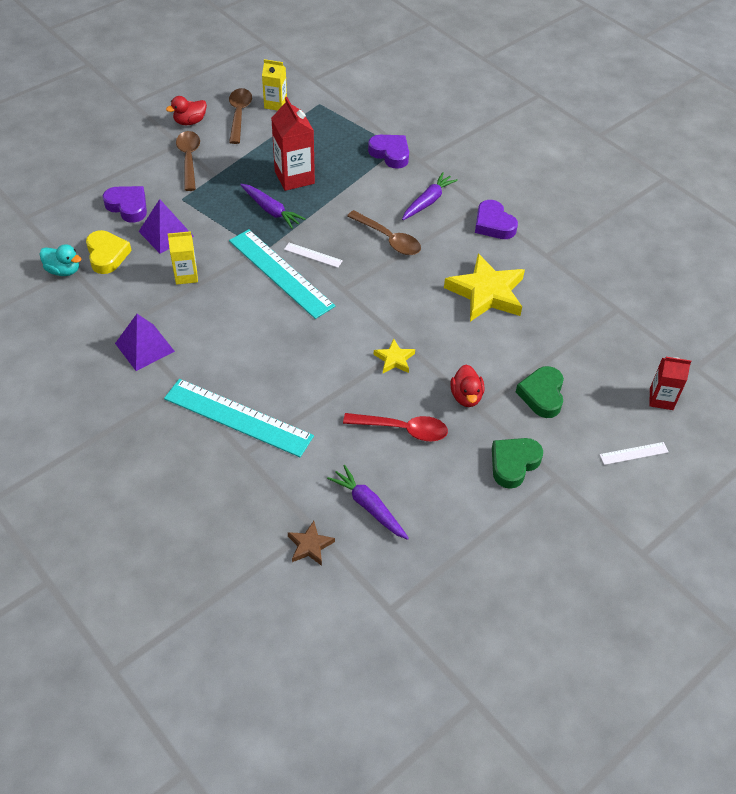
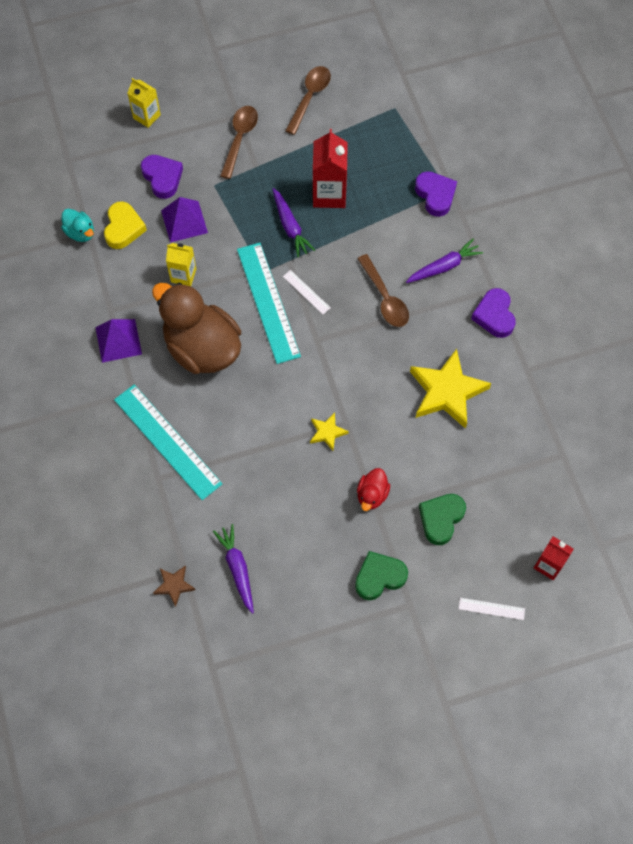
camera: 25 degrees right, 15 degrees up
(190, 122) = (259, 91): red duck -> none
(234, 328) = (202, 348): none -> brown duck
(275, 104) = (351, 95): yellow carton -> yellow carton (147, 116)
(403, 429) = (300, 506): red spoon -> none

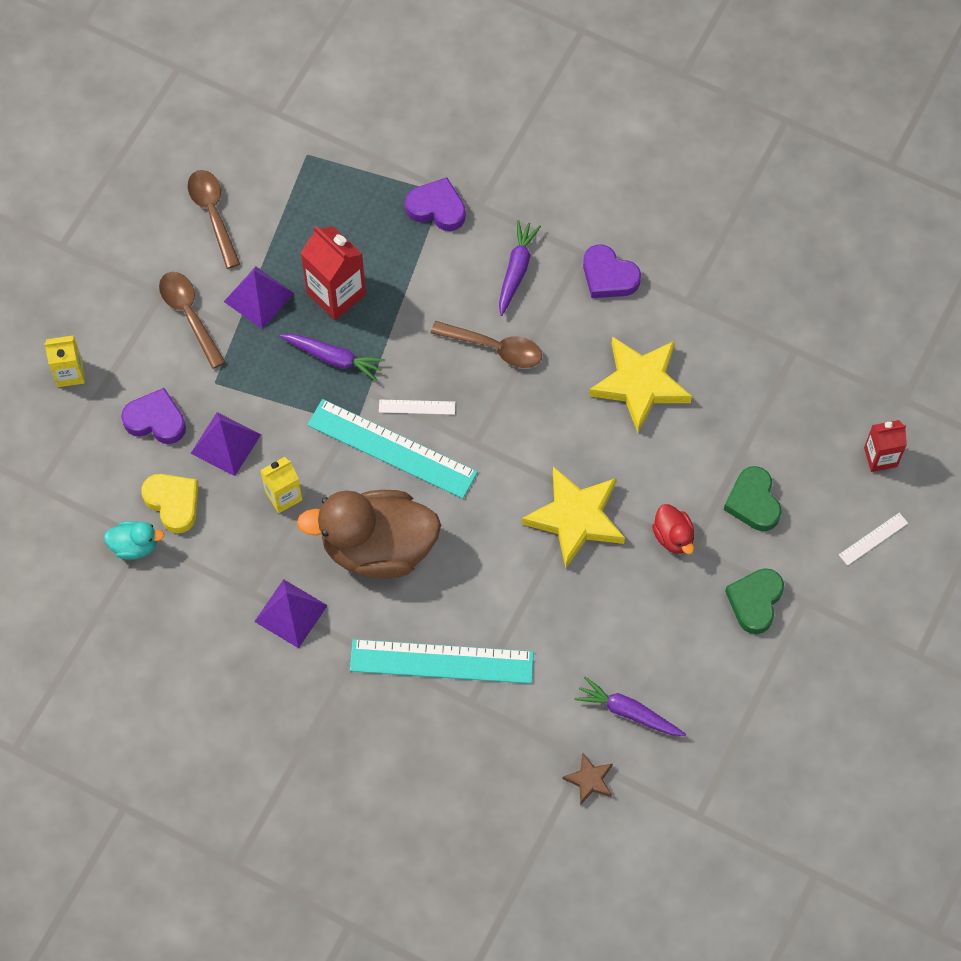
camera: 45 degrees left, 0 degrees up
(286, 160) = (259, 297): none -> purple pyramid
(327, 432) = (576, 518): yellow star -> yellow star, size x2.08

